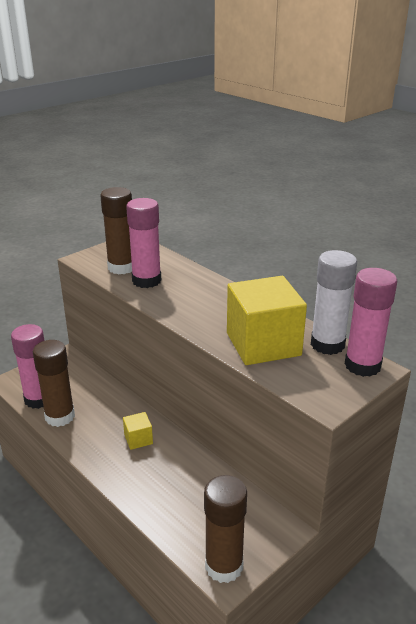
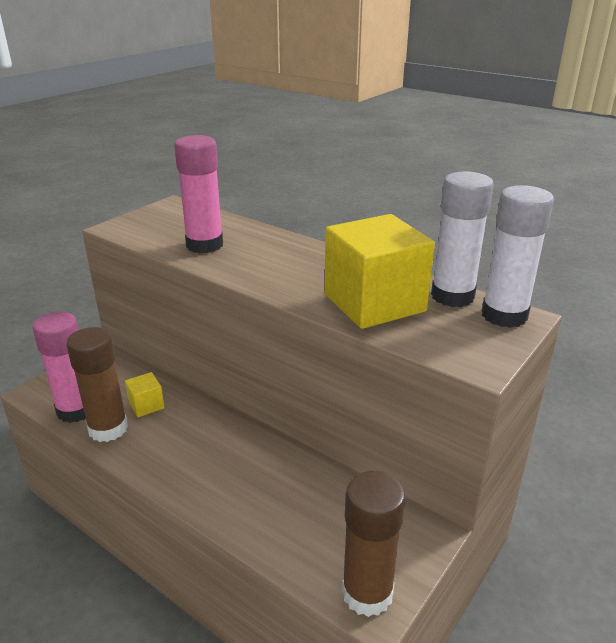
camera: 10 degrees left, 0 degrees up
(121, 267) = (168, 233): brown glue stick -> none
(138, 439) = (217, 445): yellow cube -> yellow cube (146, 405)
(362, 365) = (504, 315): pink glue stick -> white glue stick

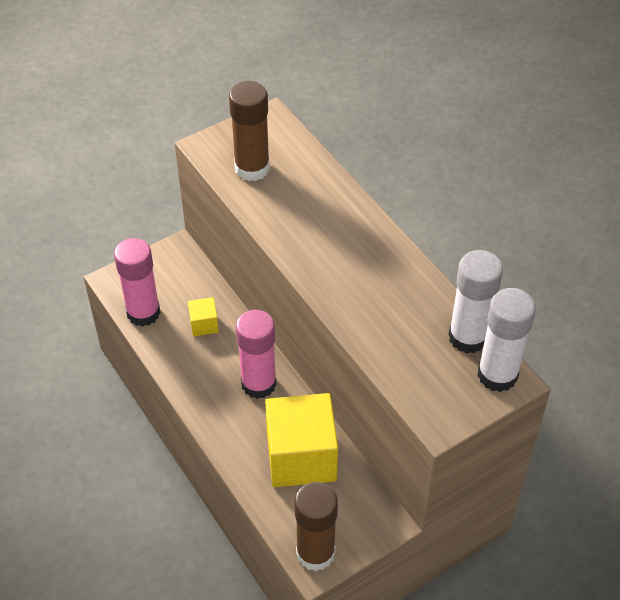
camera: 20 degrees right, 20 degrees up
(108, 429) = (166, 342): brown glue stick -> brown glue stick (252, 168)
(204, 245) = (279, 199): pink glue stick -> pink glue stick (258, 384)
(374, 303) = (394, 326): yellow cube -> yellow cube (301, 457)

